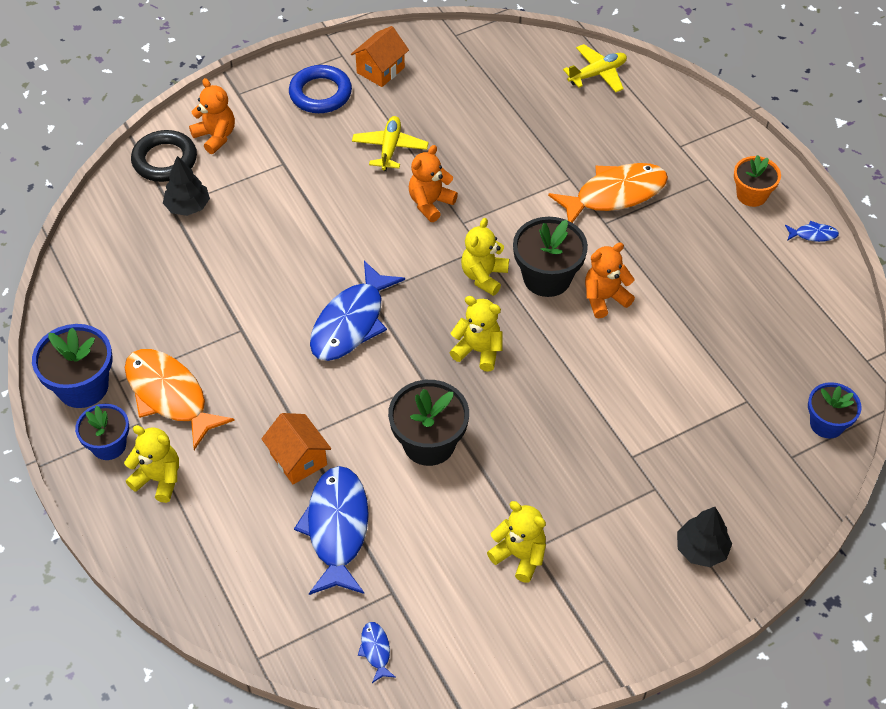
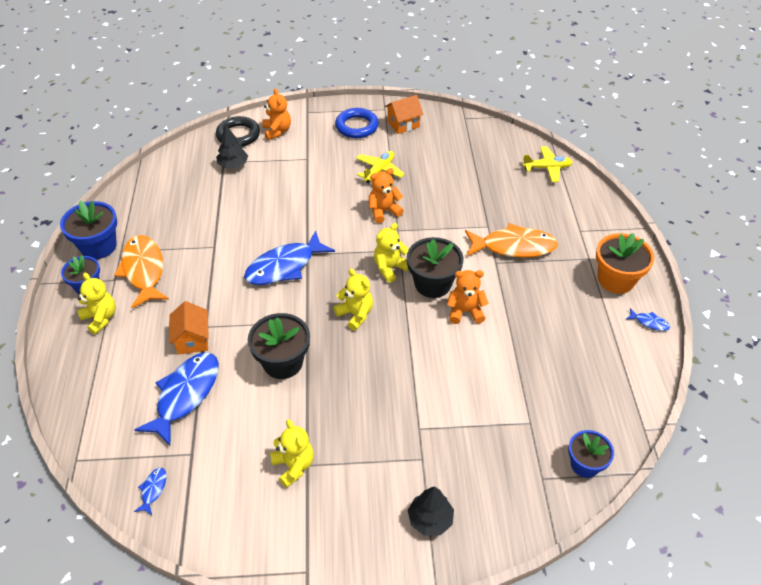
camera: 25 degrees right, 5 degrees down
(751, 195) = (616, 279): orange flower pot -> orange flower pot, size x1.52

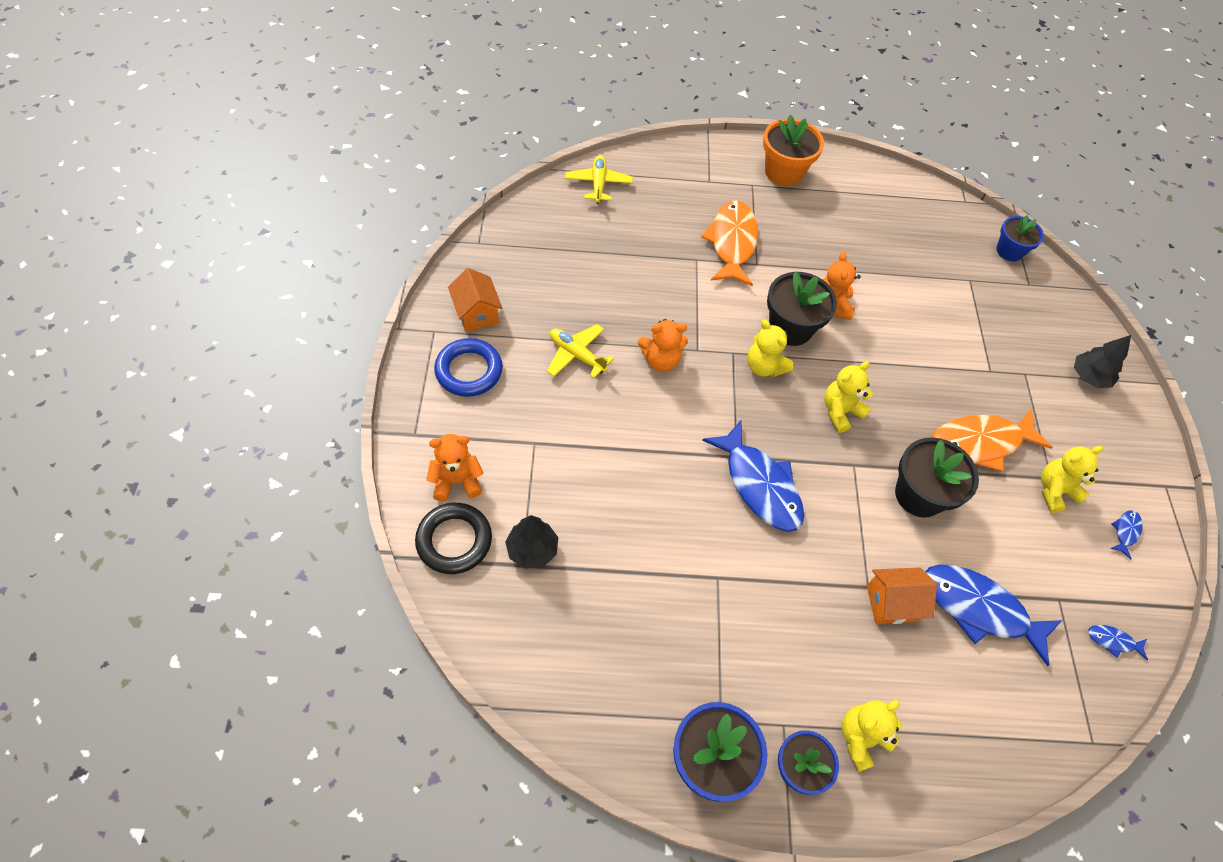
camera: 90 degrees left, 10 degrees up
(144, 270) = (764, 680): orange fish -> orange fish (979, 443)
(383, 211) = (661, 360): orange teddy bear -> orange teddy bear turned 75 degrees counterclockwise
(649, 322) = (840, 163): blue fish -> blue fish (1125, 532)

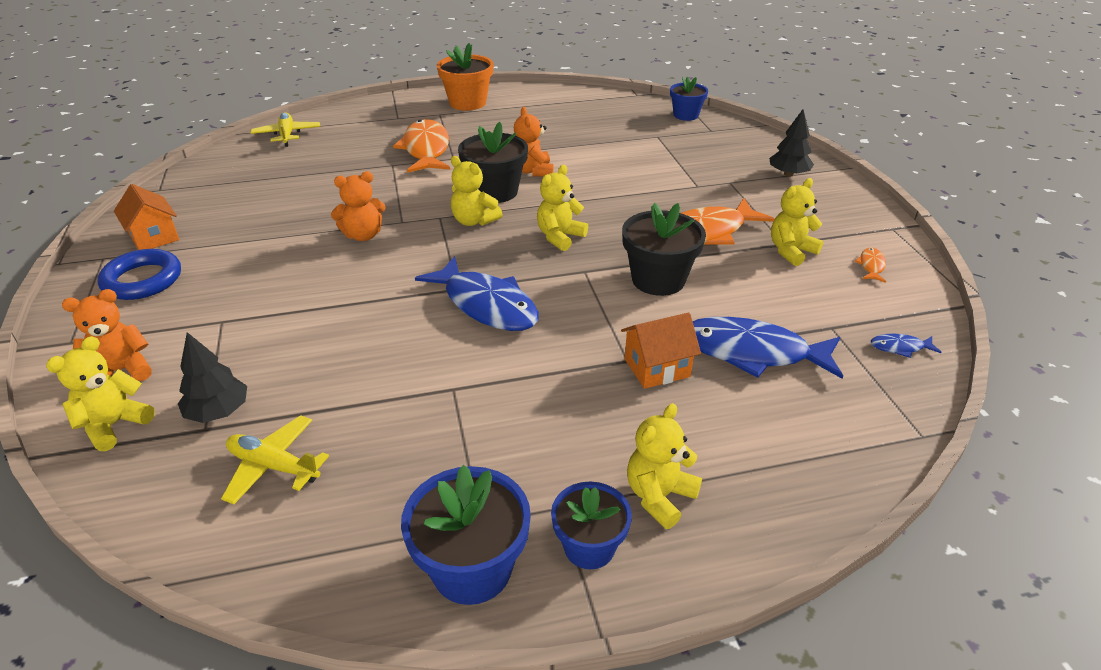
camera: 10 degrees left, 20 degrees down
(454, 541) = (114, 425): black ring -> yellow teddy bear
(576, 355) = (269, 247): yellow plane -> yellow plane (274, 466)
(1125, 532) = (871, 266): blue fish -> orange fish

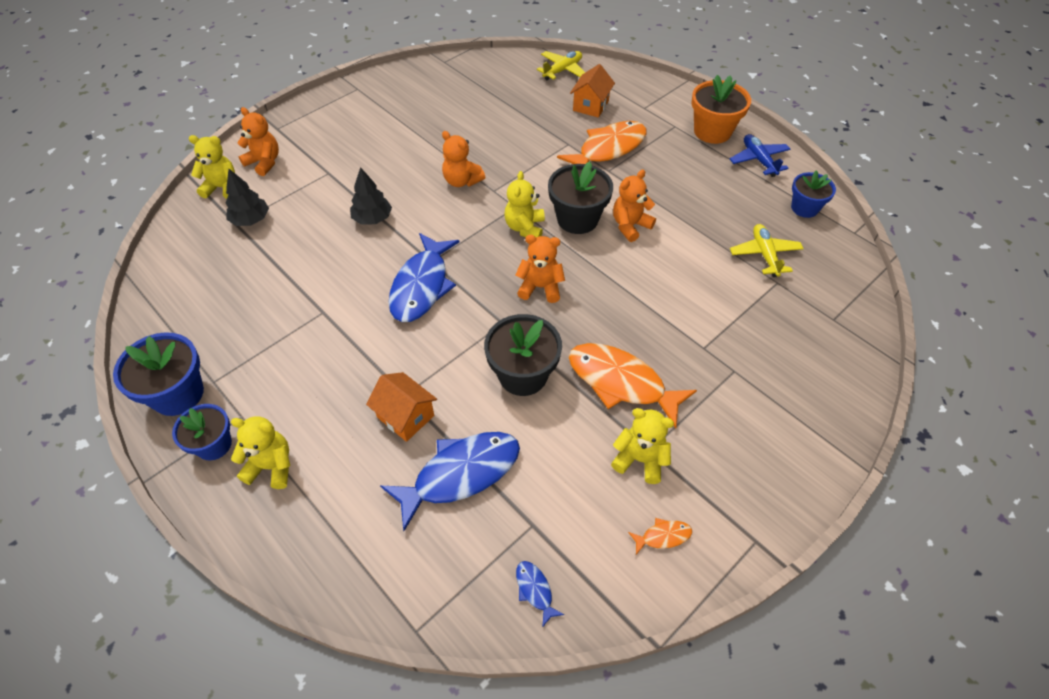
camera: 60 degrees right, 15 degrees up
(142, 280) = (347, 117): blue ring -> none
(154, 237) = (391, 94): orange house -> orange house (590, 105)
(274, 466) = (219, 268): yellow plane -> yellow plane (764, 255)
(523, 98) = (758, 160): none -> blue plane
(559, 237) = (540, 287): yellow teddy bear -> orange teddy bear
(686, 115) = (848, 287): blue flower pot -> blue flower pot (804, 208)
(752, 352) = (461, 474): blue fish -> blue fish turned 75 degrees clockwise
(788, 174) = (796, 415): black tree -> black tree (372, 219)

